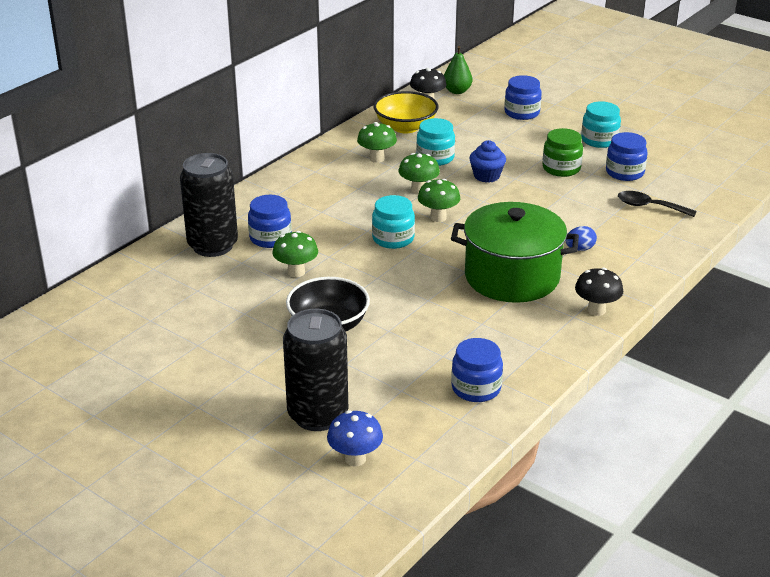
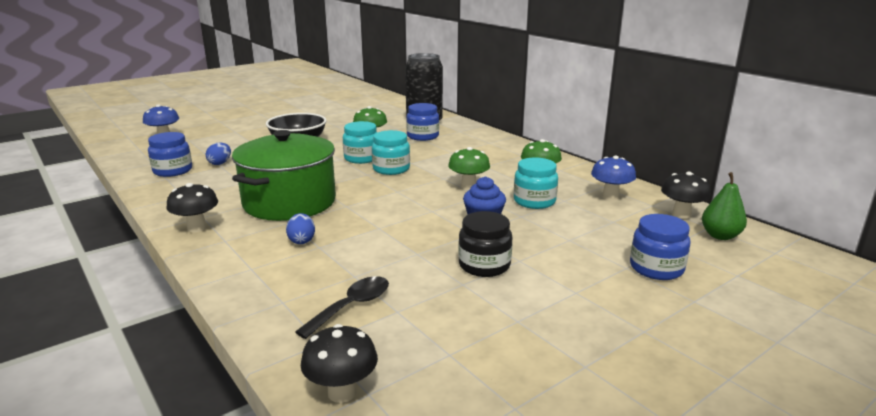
camera: 105 degrees right, 10 degrees down
(318, 415) = (214, 133): black can -> none
(405, 127) = (610, 196): yellow bowl -> blue mushroom
(433, 361) = (220, 163): none -> blue egg
(438, 217) = (413, 188): green mushroom -> none
(561, 168) = (484, 265): green jar -> black jar
(599, 140) = (561, 312): turquoise jar -> turquoise jar (362, 158)
(624, 172) = (453, 310): blue jar -> none
(724, 193) = (342, 392): none -> black mushroom

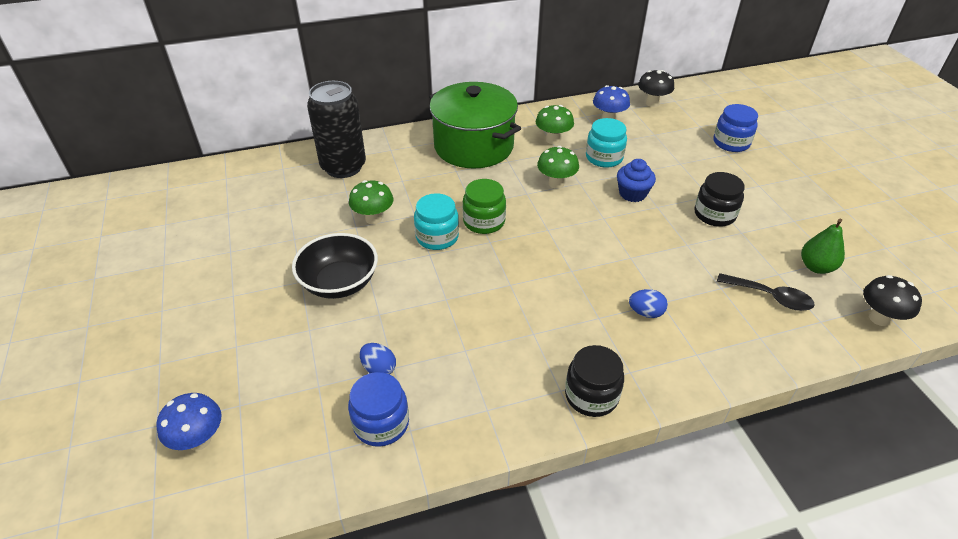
camera: 70 degrees left, 20 degrees up
(197, 228) = (591, 395): black mushroom -> black jar
(289, 202) = (546, 312): green pot -> green pot (473, 146)
(352, 306) = (770, 297): black spoon -> black spoon turned 150 degrees clockwise
(391, 169) = (484, 221): turquoise jar -> green jar
(423, 136) = (391, 178): blue jar -> none
(720, 236) = (689, 102): green pear -> green pear (816, 267)

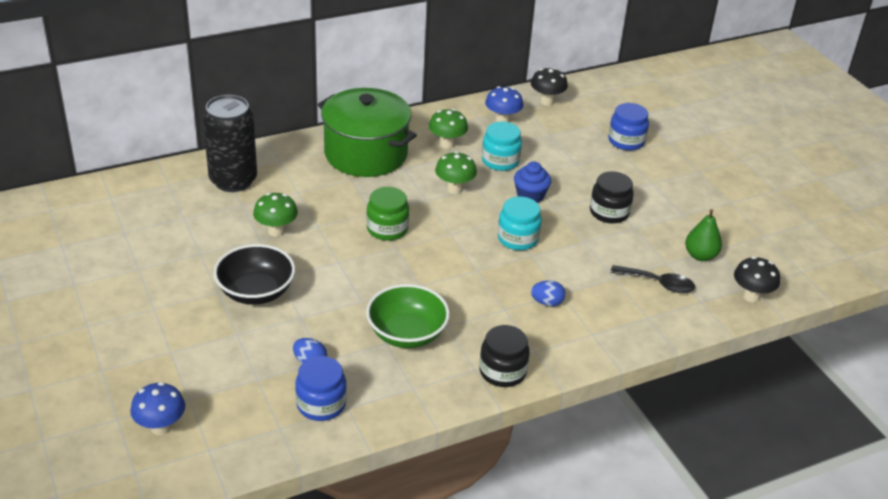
camera: 10 degrees left, 5 degrees down
(437, 237) = (343, 245): turquoise jar -> turquoise jar (518, 238)
(489, 341) = (407, 334): none -> green bowl

